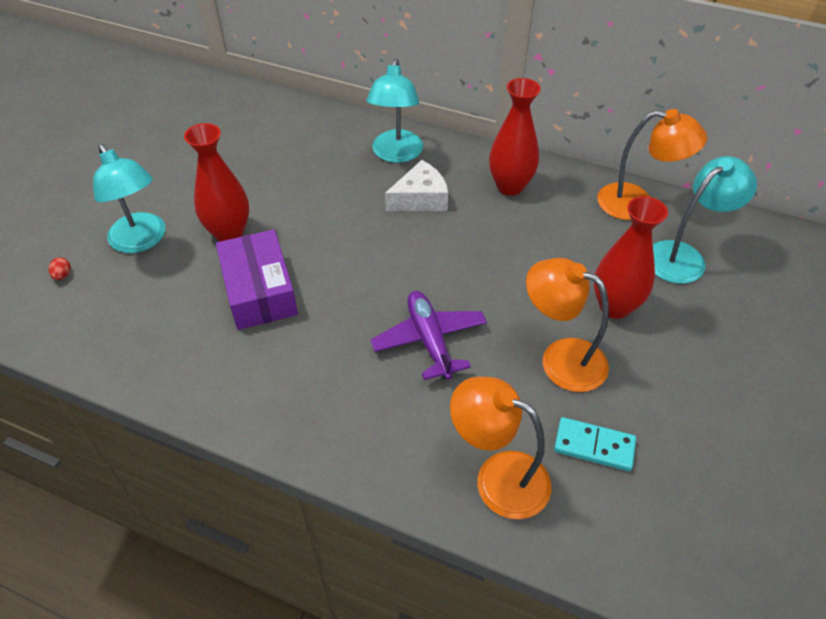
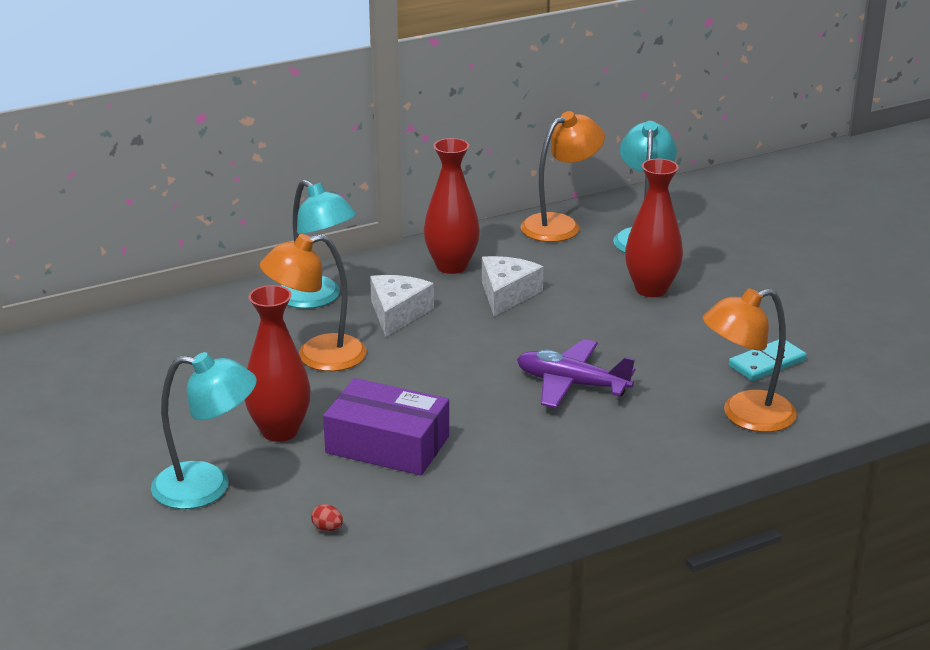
camera: 50 degrees left, 20 degrees down
(63, 275) = (182, 556): red egg -> red egg (327, 528)
(508, 234) = (507, 294): none -> white cheese
(560, 359) = (670, 336): orange lamp -> orange lamp (317, 357)

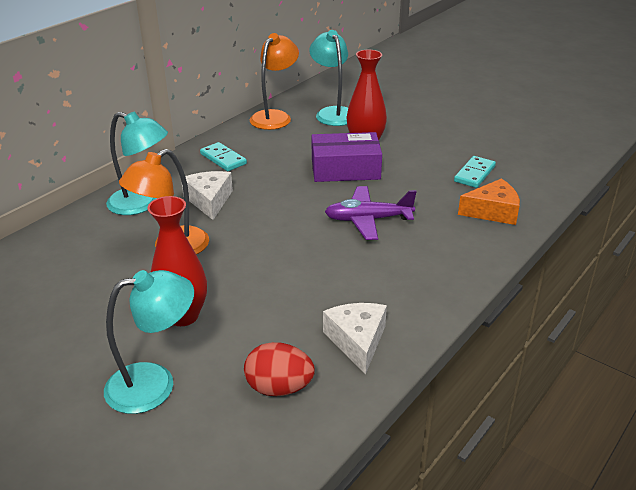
camera: 25 degrees left, 5 degrees up
(327, 528) = (279, 388): red egg -> red egg, size x2.32
(387, 444) = (274, 302): purple box -> purple box (345, 169)
(451, 266) = (223, 159): red vase -> turquoise domino
(507, 294) = (275, 169): white cheese -> white cheese (357, 341)
(745, 416) = (492, 211): orange lamp -> orange cheese

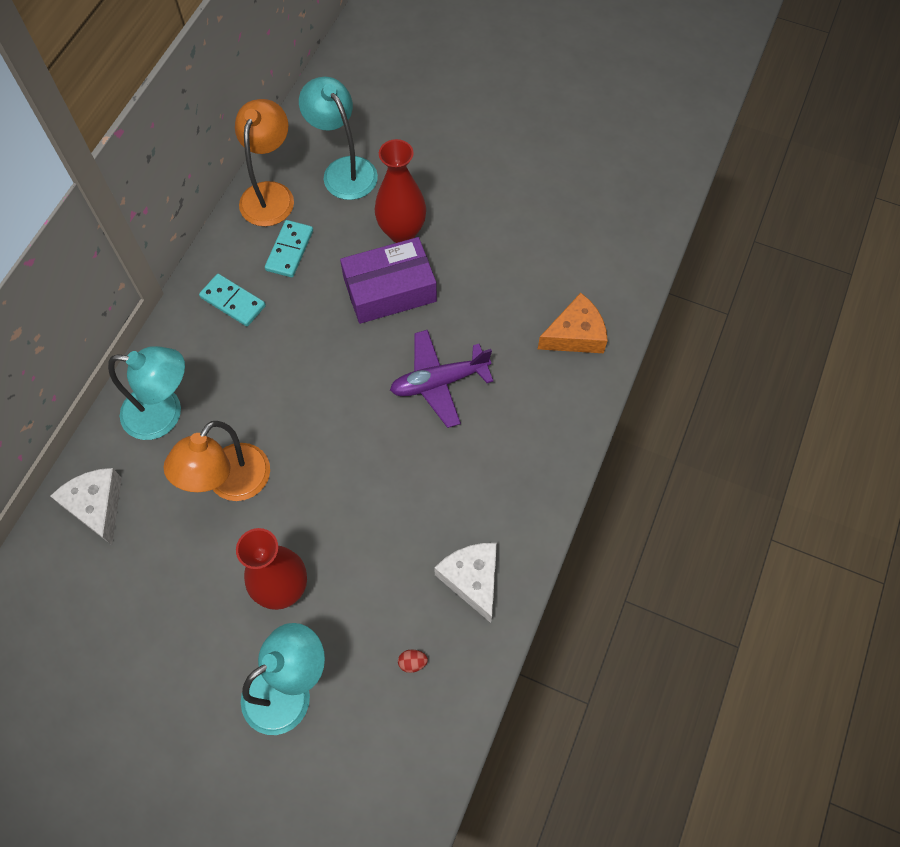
camera: 15 degrees left, 30 degrees up
(209, 200) = (244, 388): white cheese -> white cheese (97, 506)
(279, 388) = (412, 662): red egg -> red egg, size x0.43
(474, 174) = (544, 266): turquoise domino -> turquoise domino (290, 250)

